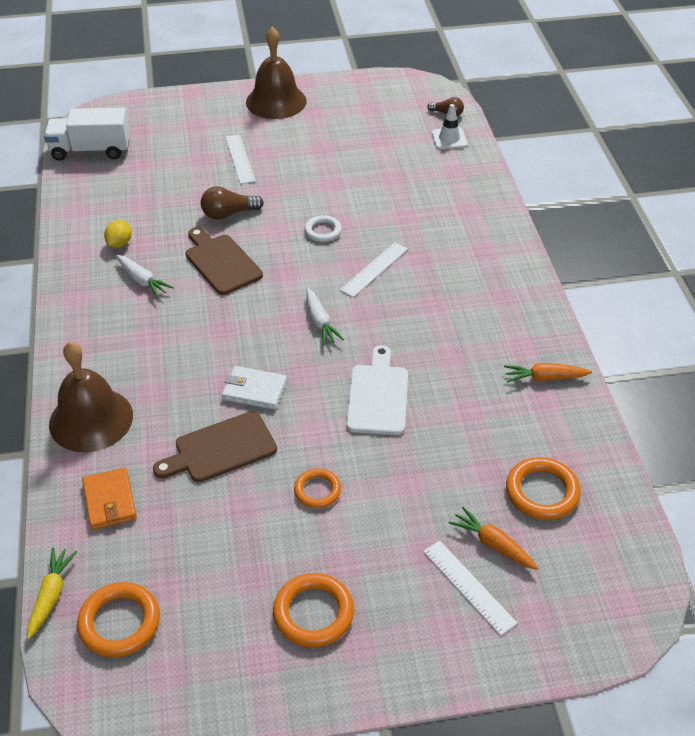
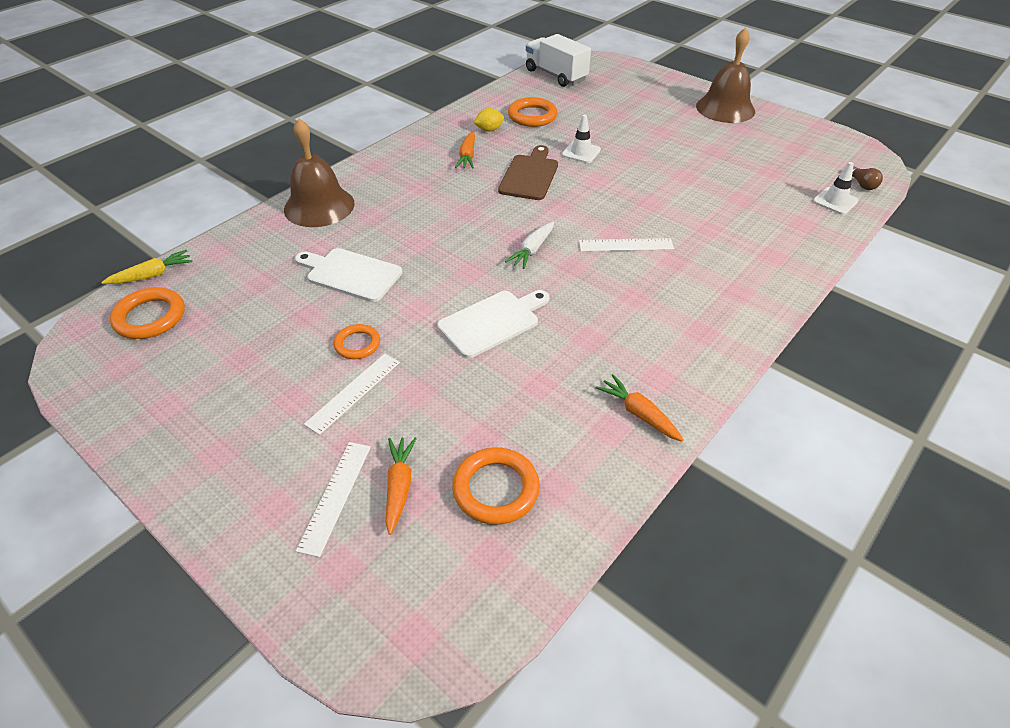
camera: 50 degrees right, 0 degrees up
(110, 501) = (255, 253): orange wallet -> none
(142, 281) = (467, 156): white carrot -> orange carrot
(221, 449) = (350, 274): brown cutting board -> white cutting board
(228, 214) = (581, 152): brown light bulb -> white traffic cone
(240, 159) = (642, 127): white ruler -> white ruler (353, 392)
(254, 390) = (424, 258): white wallet -> none
(313, 613) = (230, 411): orange ring -> orange ring (532, 116)
(323, 231) = (628, 199): white ring -> none

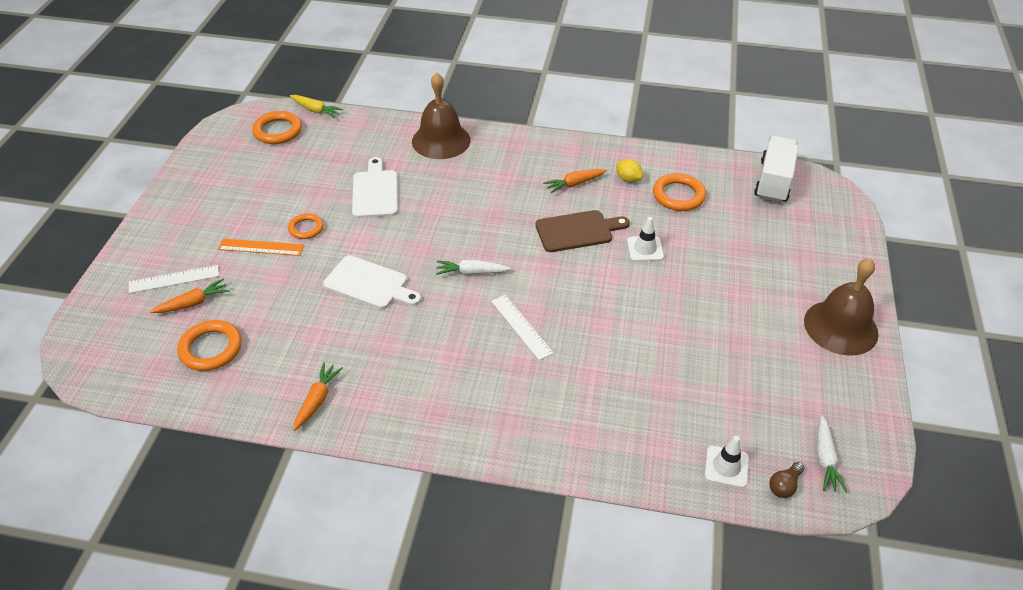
camera: 60 degrees right, 0 degrees up
(353, 392) = (261, 247): white ruler -> orange ruler
(844, 160) = (825, 459): none -> white carrot

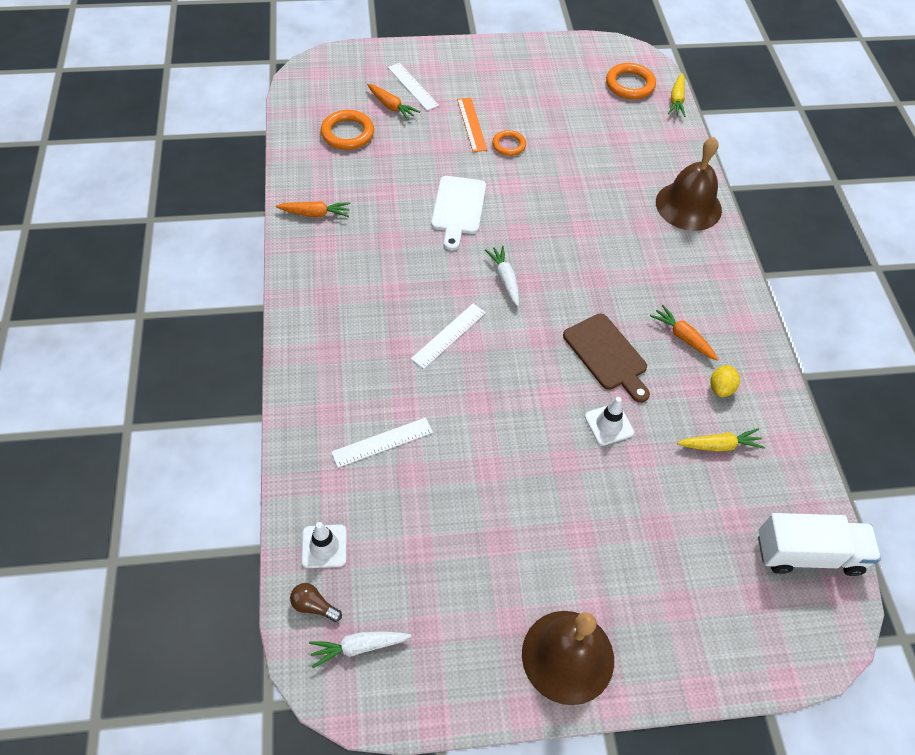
camera: 70 degrees right, 10 degrees up
(375, 192) = (582, 177): white cutting board -> none
(626, 401) = (382, 442): none -> white ruler
(678, 195) = (719, 445): orange ring -> yellow carrot

